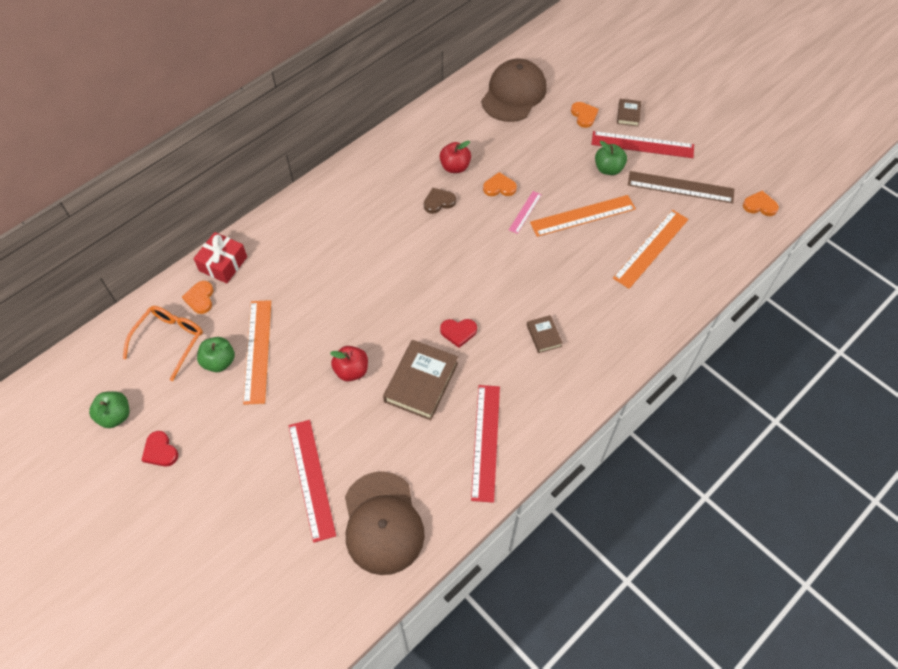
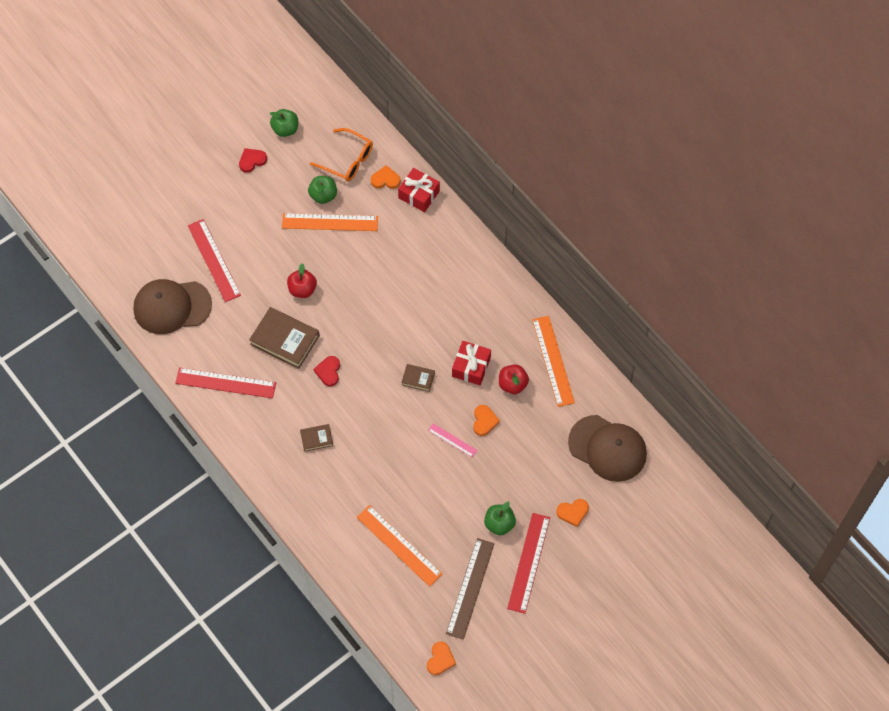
camera: 95 degrees right, 5 degrees up
(311, 479) = (214, 260): red ruler -> red ruler turned 75 degrees clockwise
(439, 202) = (471, 367): brown heart -> red gift
(583, 216) = (443, 491): orange ruler -> orange ruler (553, 361)
(628, 114) = (571, 556): brown book -> brown book (418, 379)

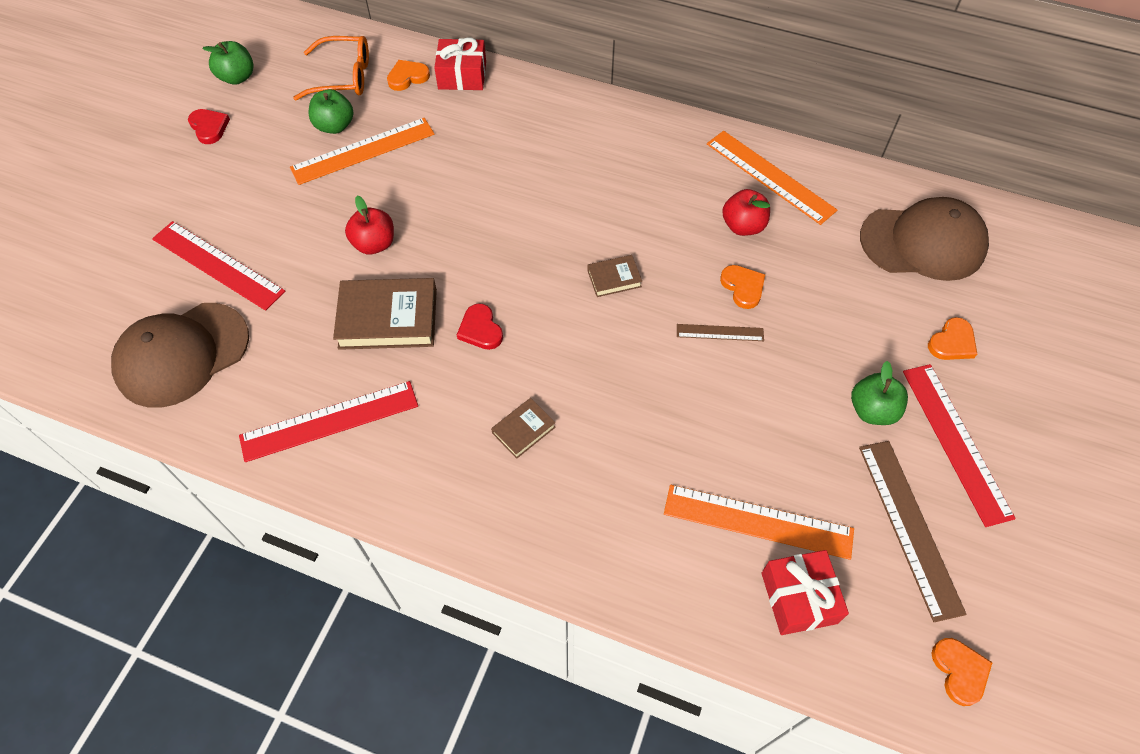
camera: 30 degrees left, 5 degrees down
(252, 160) = (209, 127): red heart -> red heart turned 120 degrees clockwise
(452, 440) = (720, 332): pink ruler -> brown ruler
(471, 367) = (673, 231): red gift -> red gift (798, 598)

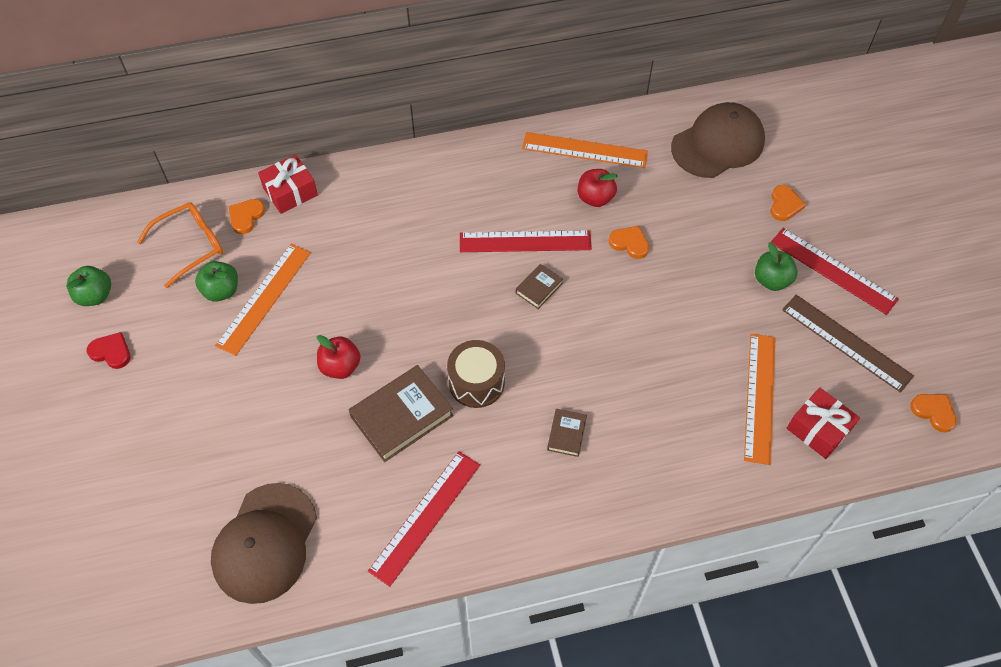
camera: 35 degrees left, 0 degrees up
(218, 265) = (228, 458): red ruler -> red ruler (525, 241)
(480, 329) = (476, 382): red heart -> brown drum
(720, 332) = (639, 285): brown ruler -> none
(758, 521) = (760, 397): orange ruler -> orange ruler turned 60 degrees counterclockwise

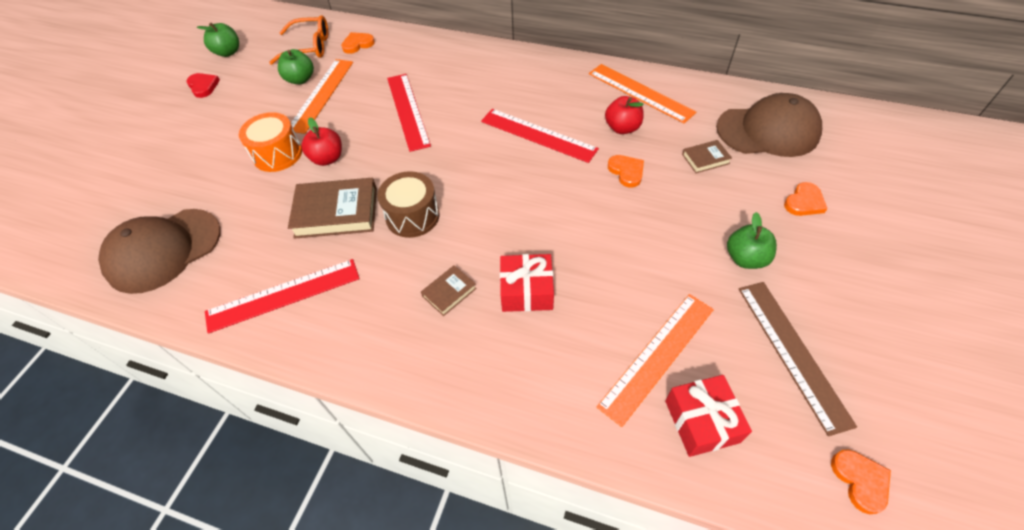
camera: 35 degrees right, 5 degrees down
(264, 298) = (321, 95): orange ruler -> orange ruler turned 45 degrees counterclockwise
(282, 388) = (277, 154): none -> orange drum
(290, 191) = (399, 40): red gift -> red gift (526, 291)
(539, 288) = (521, 172): brown book -> brown book (705, 159)
(833, 270) = (821, 279): red ruler -> red ruler (408, 111)

